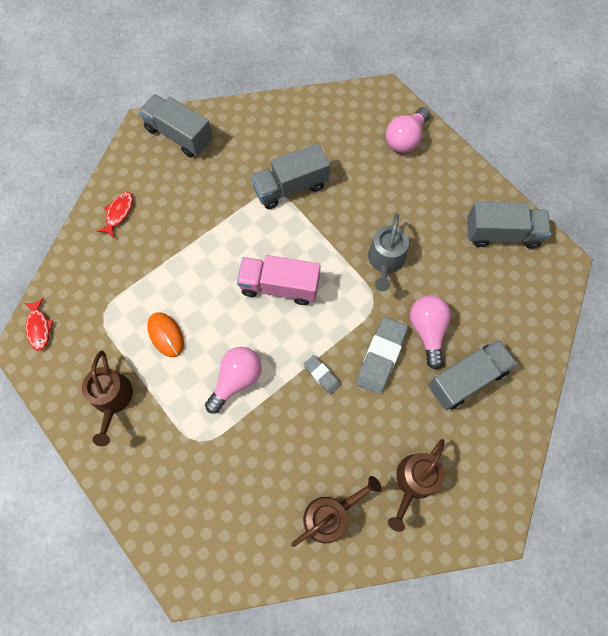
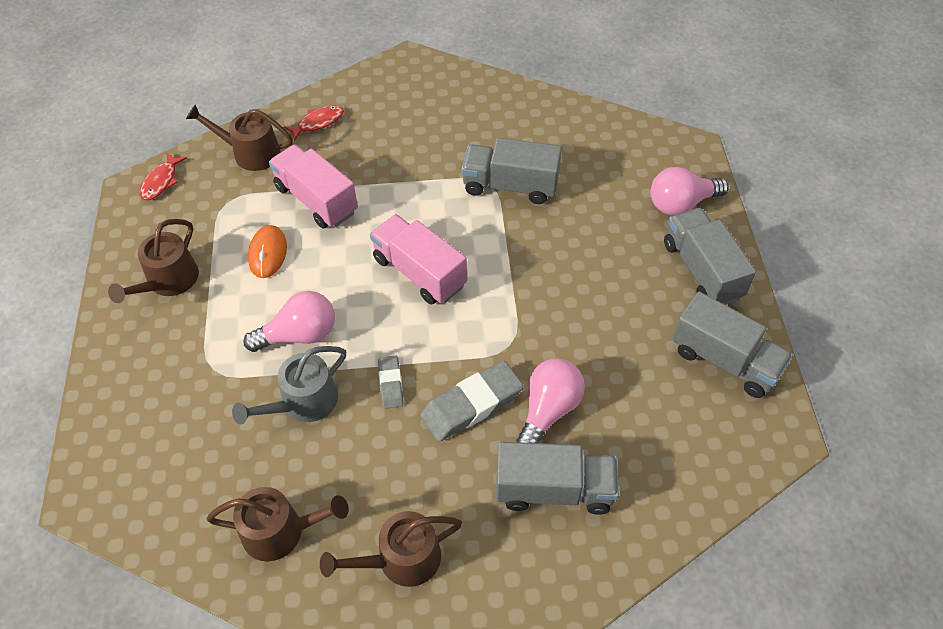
camera: 35 degrees right, 15 degrees down
(88, 265) = (251, 153): none -> brown watering can
(167, 274) = (316, 200): none -> pink truck
(179, 135) = (435, 84): grey truck -> grey truck (702, 270)
(385, 260) = (558, 311): grey watering can -> grey watering can (303, 402)

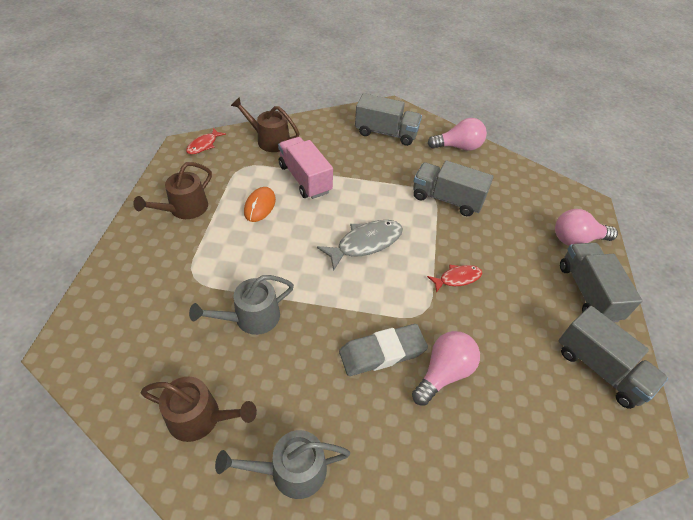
camera: 10 degrees right, 5 degrees down
(299, 335) = (264, 267): pink light bulb -> pink light bulb (458, 147)
(318, 123) = (321, 131): red fish -> red fish (457, 278)
(390, 384) = (322, 320): grey eraser -> none
(401, 559) = (291, 470): brown watering can -> grey watering can
(419, 272) = (365, 243): pink truck -> grey fish
(554, 490) = (436, 443): grey truck -> grey truck (386, 133)

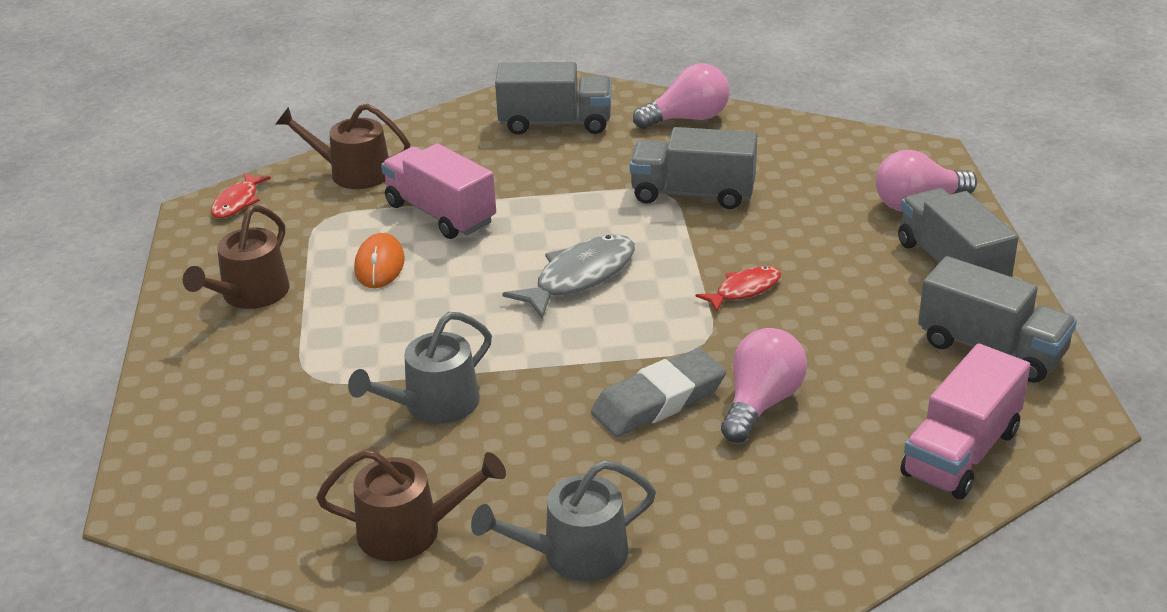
camera: 10 degrees left, 15 degrees down
(562, 455) = (960, 453): none -> pink truck

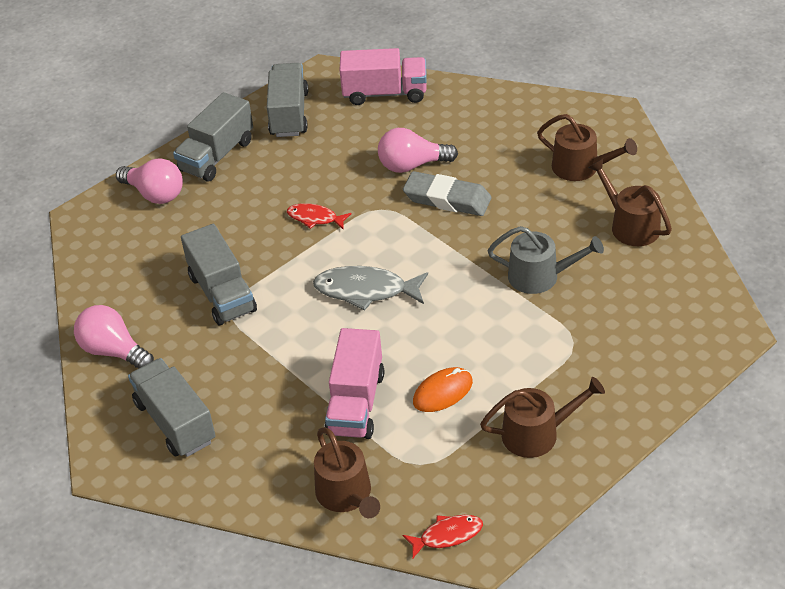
camera: 125 degrees left, 10 degrees up
(575, 554) = (581, 168): grey watering can -> brown watering can

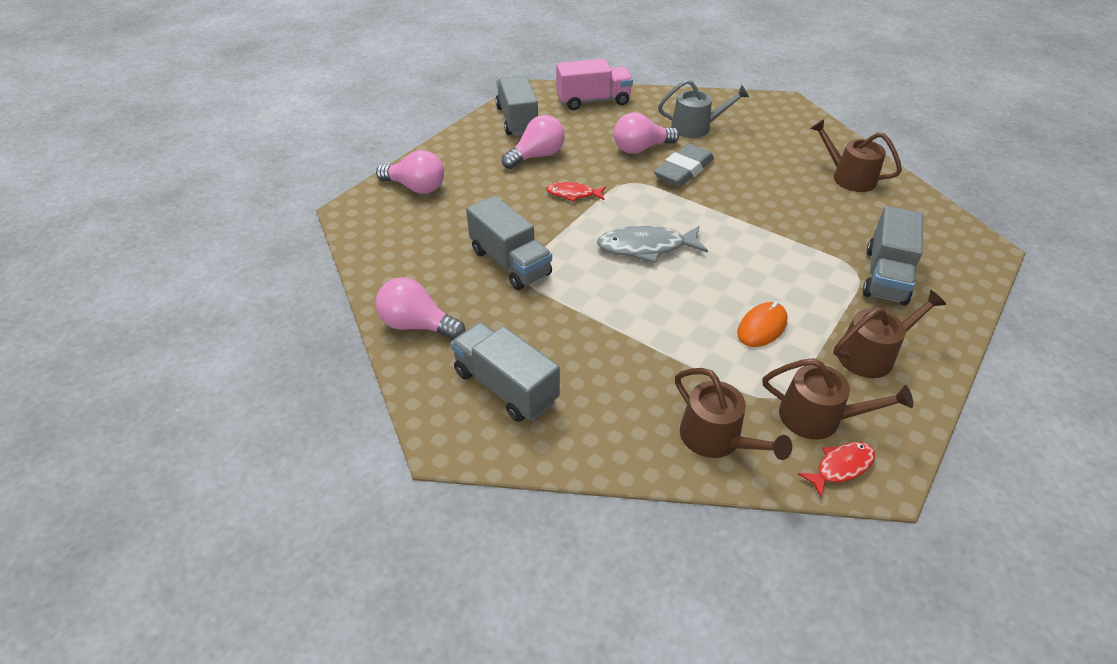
camera: 15 degrees left, 0 degrees up
(217, 156) = (464, 154): grey truck -> grey truck (885, 276)
(294, 165) = (537, 156): none -> pink light bulb
(356, 403) = (683, 347): pink truck -> none
(447, 199) = (683, 170): grey eraser -> grey eraser turned 60 degrees counterclockwise
(540, 276) = (796, 222): grey watering can -> grey watering can (696, 127)
(581, 168) = (782, 140): brown watering can -> brown watering can (818, 417)

